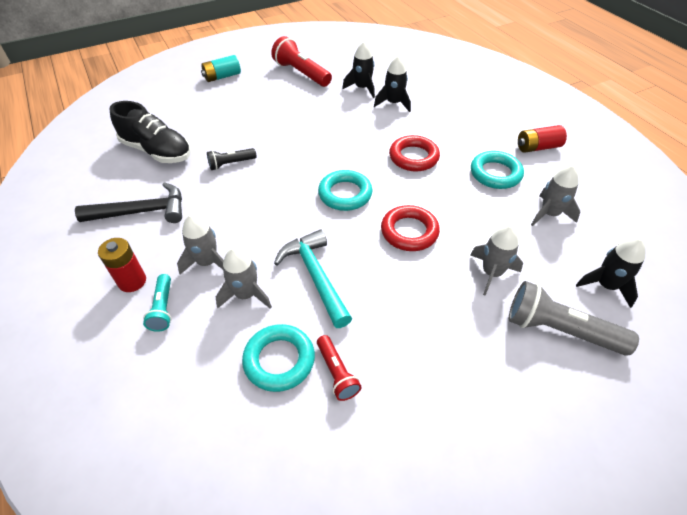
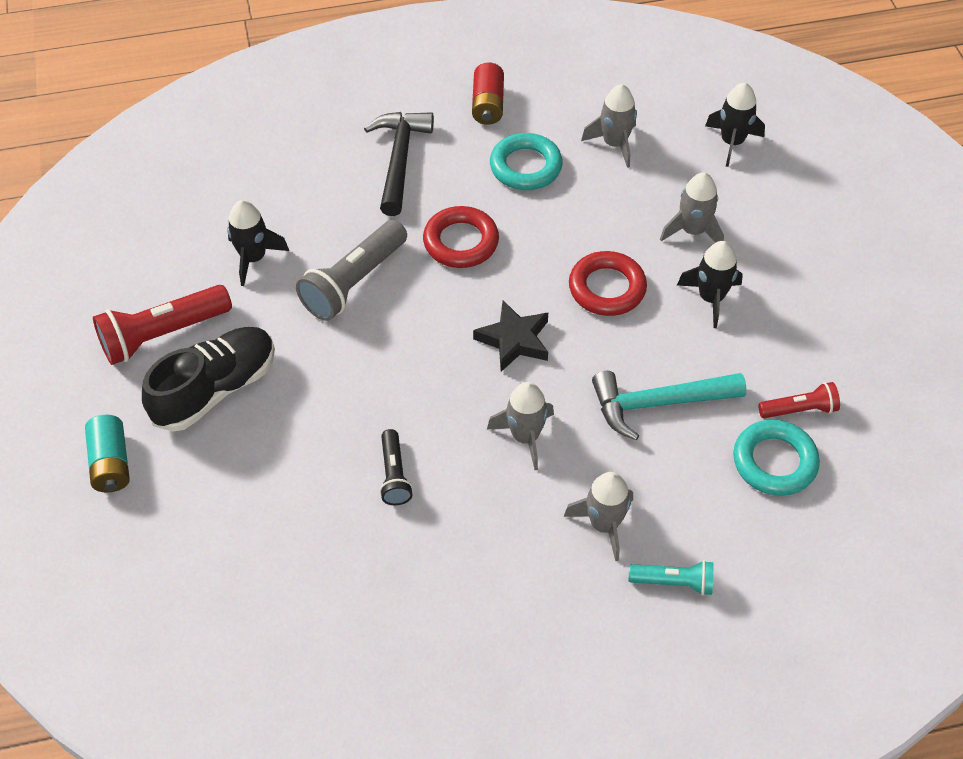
camera: 75 degrees left, 5 degrees up
(132, 281) = (617, 621): red battery -> none
(142, 212) = (473, 609): black hammer -> black hammer (399, 160)
(157, 151) = (318, 585): black shoe -> black shoe (215, 389)
(246, 295) = (671, 484): grey rocket -> grey rocket (525, 436)
(345, 194) = (514, 340): turquoise ring -> black star
(394, 103) = (316, 228): black rocket -> black rocket (711, 298)
(559, 330) = (780, 203): grey flashlight -> grey flashlight (354, 282)

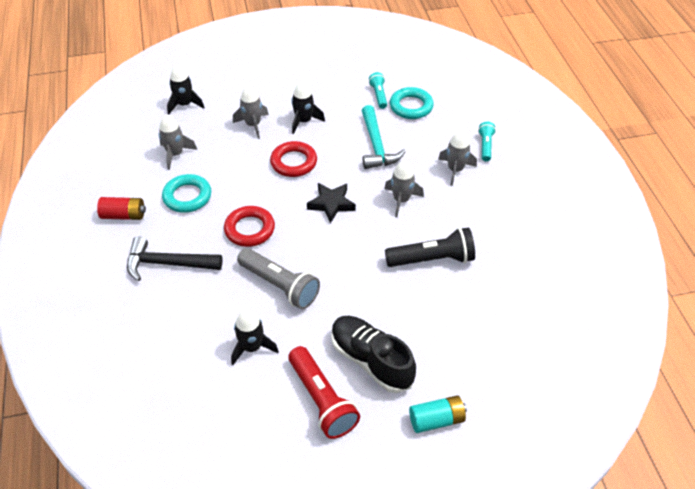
camera: 90 degrees left, 5 degrees down
(394, 475) = (432, 259): black flashlight -> black flashlight, size x1.78
(799, 410) = (378, 95): red flashlight -> turquoise flashlight

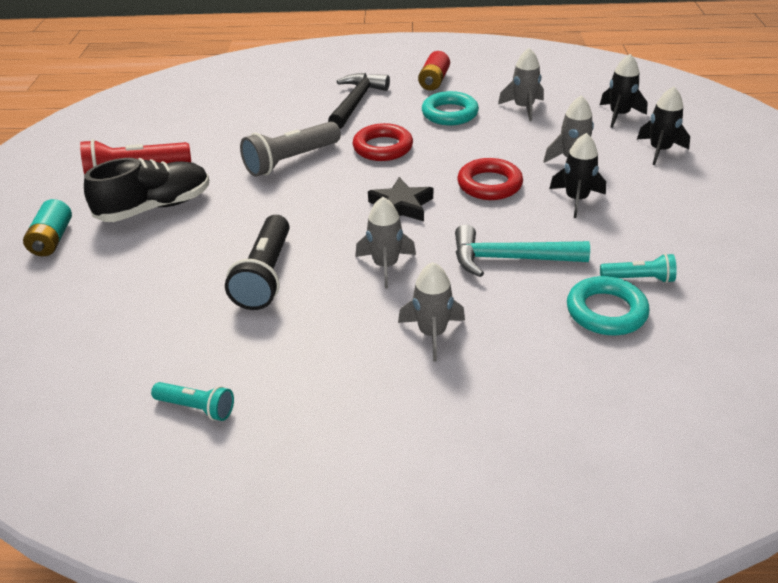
camera: 105 degrees right, 10 degrees down
(252, 347) = (224, 141): black rocket -> black rocket (659, 150)
(485, 146) = (483, 385): turquoise flashlight -> turquoise flashlight (197, 408)

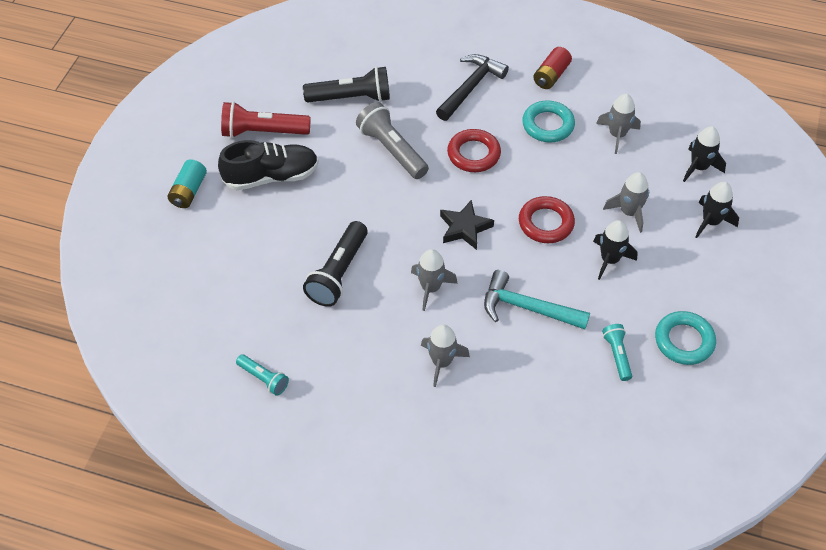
camera: 15 degrees right, 15 degrees up
(230, 131) = (351, 98): none -> black flashlight
(291, 161) = (392, 150): grey flashlight -> grey flashlight turned 75 degrees clockwise
(606, 311) = (576, 378): turquoise ring -> turquoise ring (684, 341)
(639, 279) = (617, 355): turquoise flashlight -> turquoise flashlight turned 120 degrees counterclockwise

